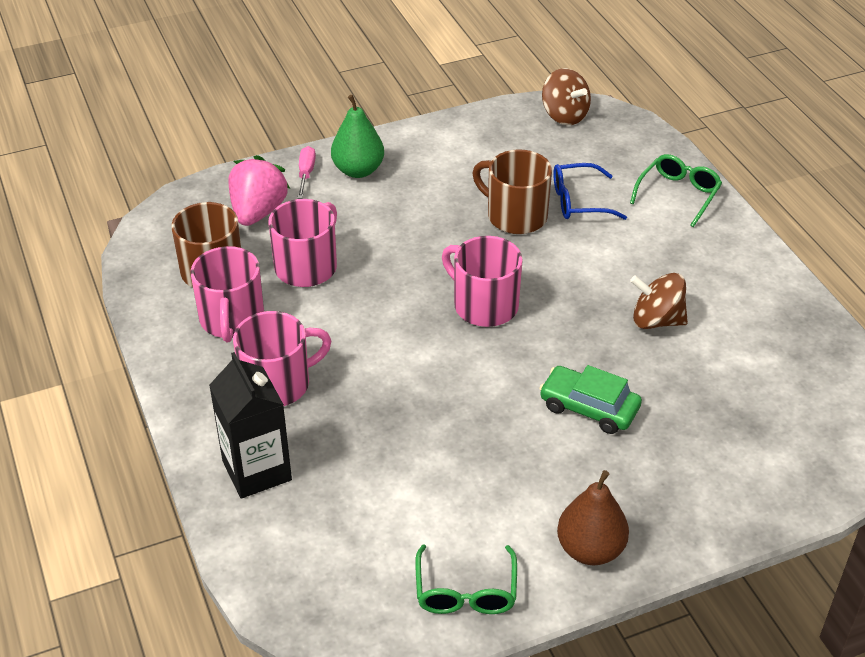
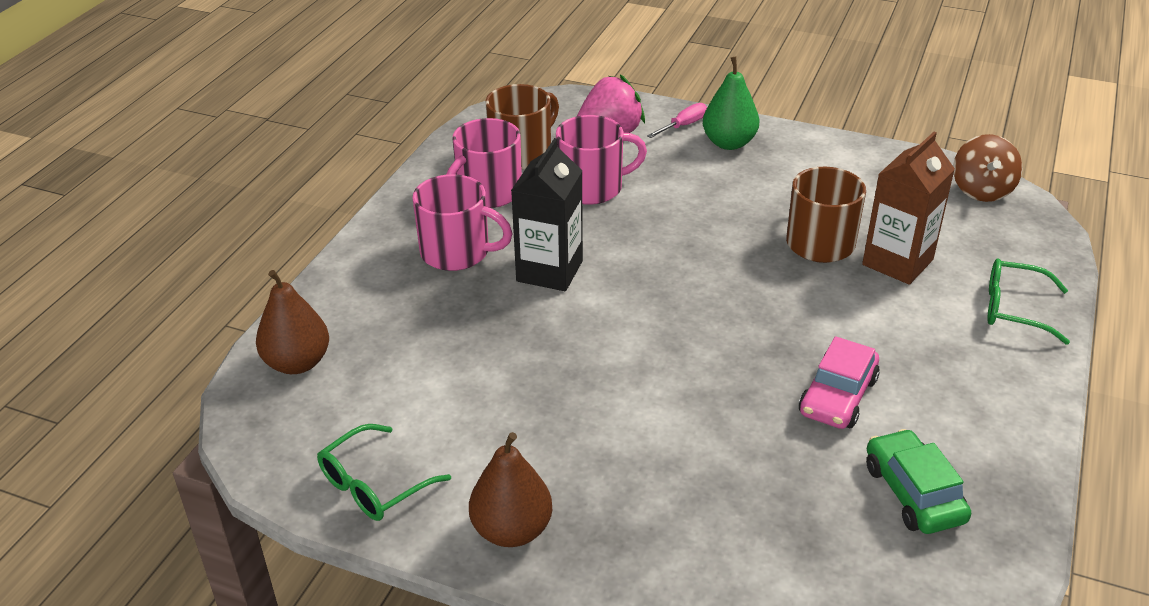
camera: 45 degrees right, 5 degrees down
(257, 470) = (360, 299): black carton -> black carton (549, 271)
(282, 552) = (297, 363): none -> brown pear
(484, 305) = (693, 292): pink mug -> none
(578, 201) = (897, 262): blue glasses -> brown carton
(589, 407) = (671, 423): green car -> green car (913, 493)
(656, 320) = (837, 396): brown spinning top -> pink car
(678, 194) = (1013, 309): green glasses -> green glasses turned 150 degrees counterclockwise

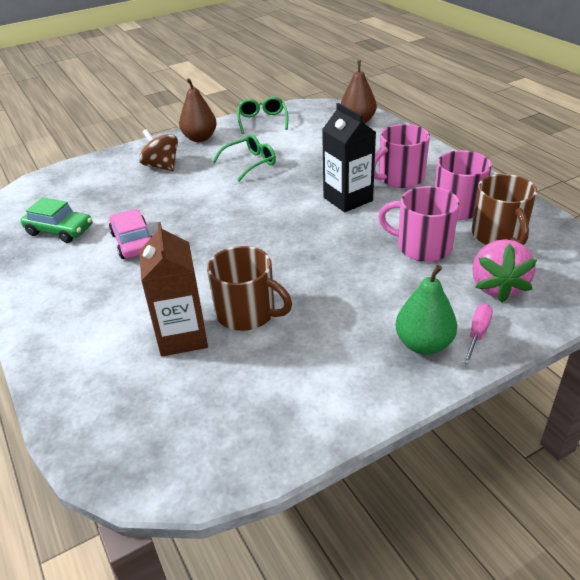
camera: 130 degrees right, 0 degrees up
(592, 188) = (422, 247): pink mug -> pink mug turned 90 degrees clockwise
(683, 125) = (477, 333): pink screwdriver -> pink screwdriver turned 150 degrees counterclockwise
(981, 190) = (186, 463): brown spinning top -> brown spinning top (162, 166)
(1013, 309) = (74, 358): green glasses -> green glasses (250, 163)

